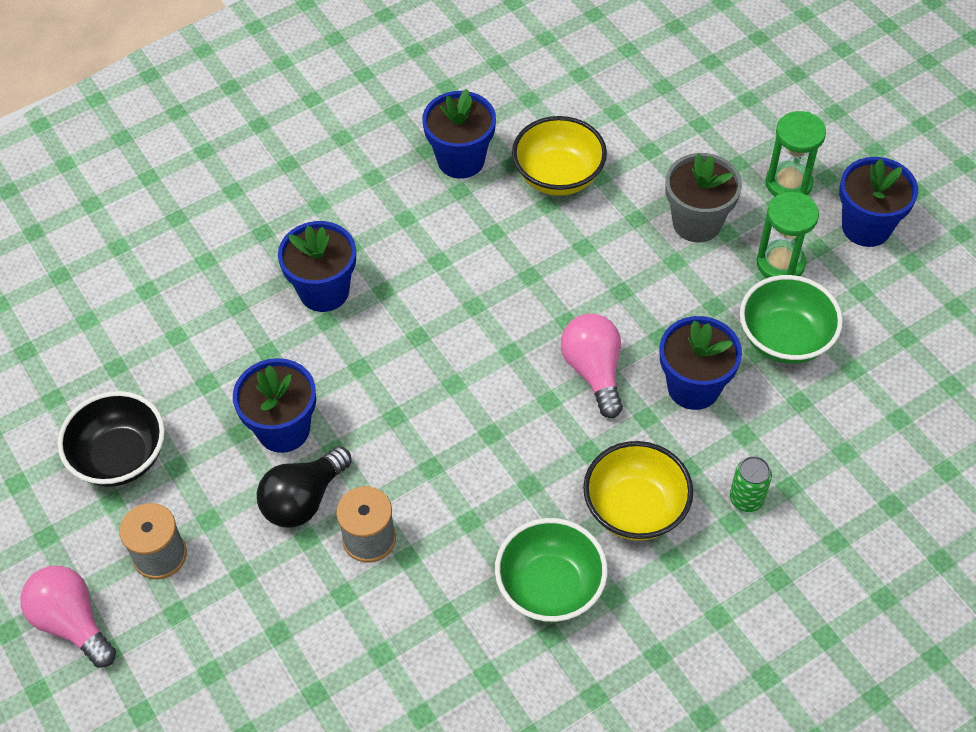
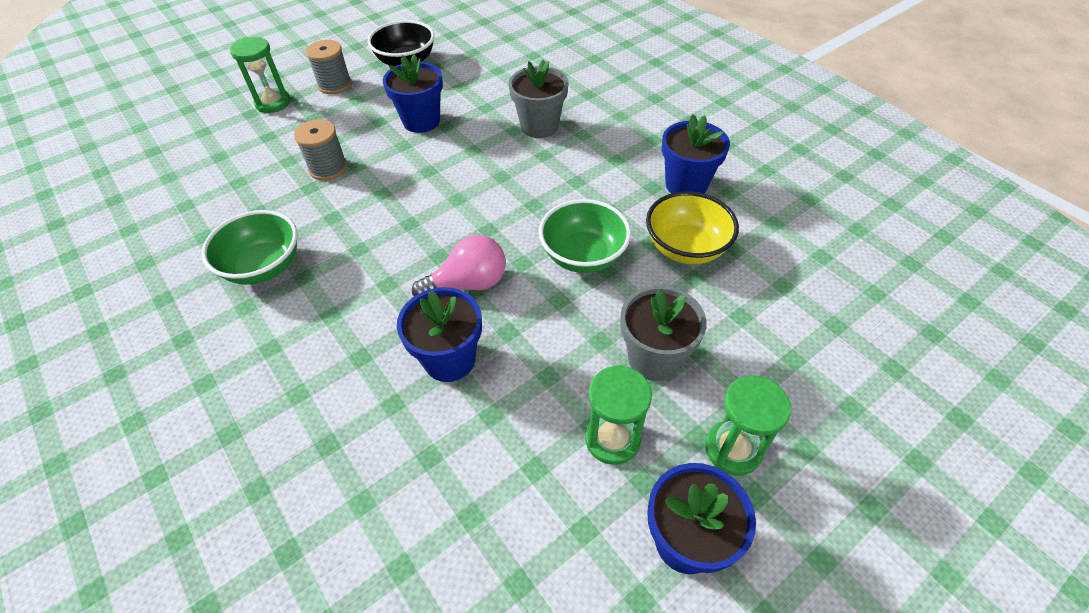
camera: 85 degrees right, 5 degrees down
(72, 622) = (298, 62): pink light bulb -> none
(190, 641) = (273, 103): none -> green hourglass
(303, 500) = (364, 136): black light bulb -> none
(324, 291) = (539, 126): blue flower pot -> grey flower pot
(635, 509) = (324, 318): yellow bowl -> none
(746, 499) = (319, 406): green can -> none
(785, 339) = (510, 442): green bowl -> green bowl (583, 256)

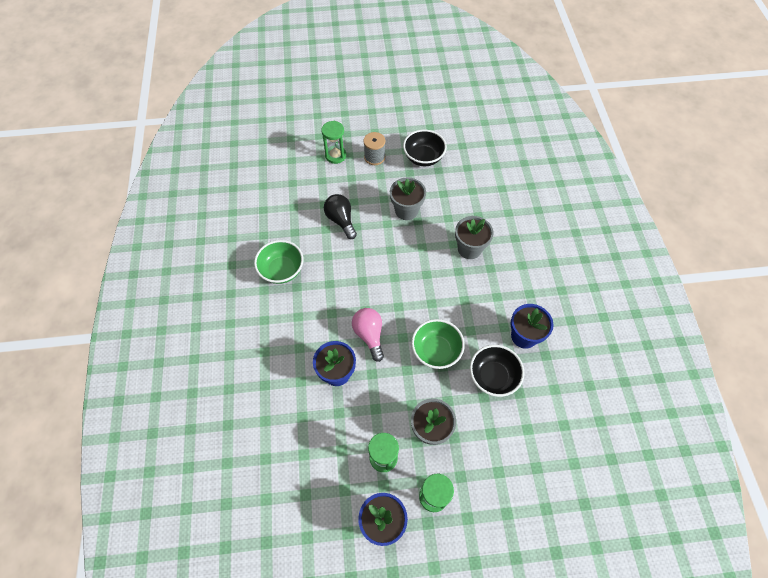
camera: 30 degrees right, 10 degrees up
(328, 168) = (341, 220): grey spool -> black light bulb
(421, 121) = (406, 210): blue flower pot -> grey flower pot
(468, 284) = (369, 335): pink light bulb -> pink light bulb turned 120 degrees counterclockwise
(686, 248) = (493, 377): yellow bowl -> black bowl

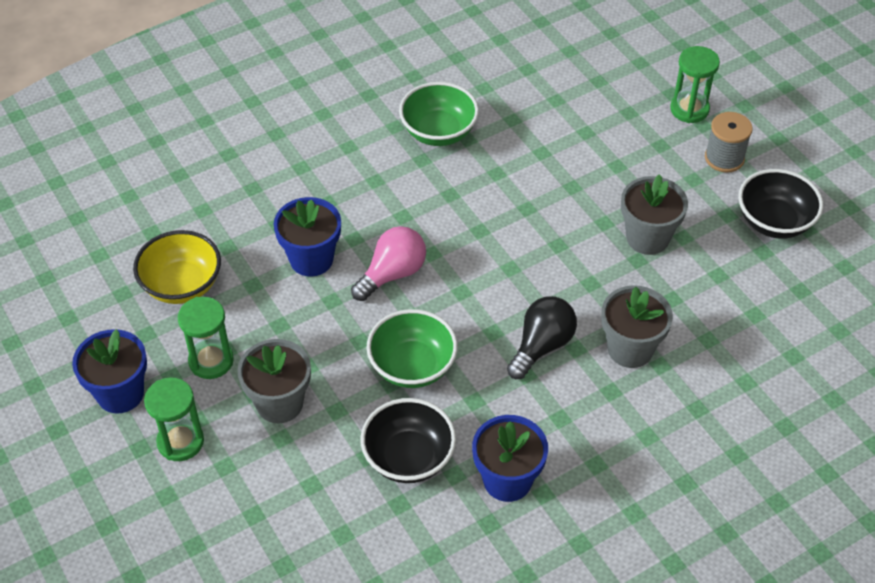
camera: 65 degrees right, 10 degrees down
(318, 454) = (182, 285): none -> yellow bowl
(341, 220) = (571, 164): black light bulb -> black light bulb (541, 346)

